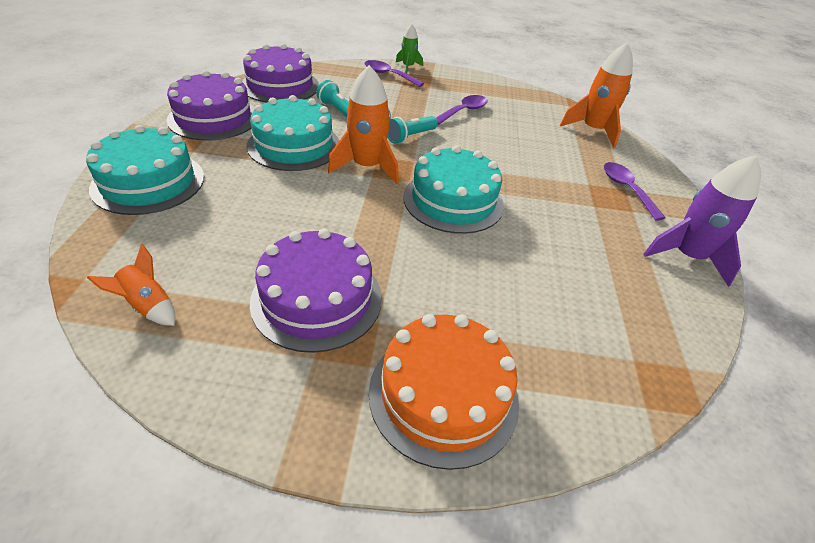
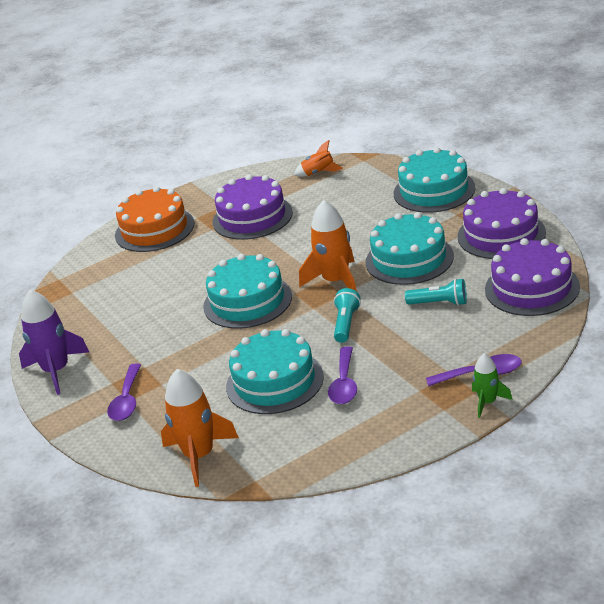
camera: 150 degrees right, 10 degrees down
(503, 136) = (274, 381): none -> turquoise cake
(626, 189) = (127, 401): purple spoon -> purple spoon turned 60 degrees clockwise

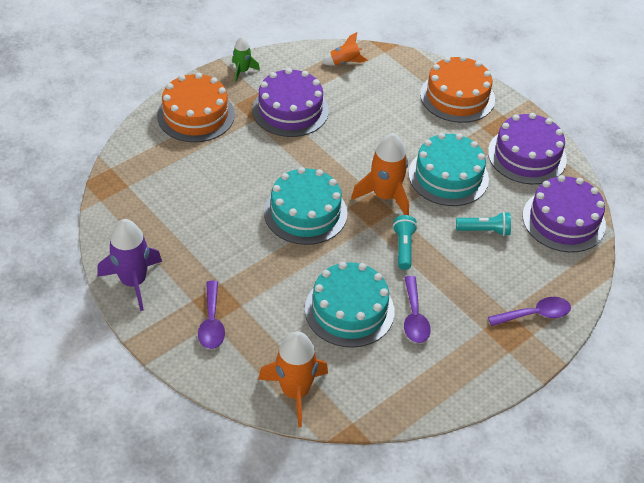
camera: 15 degrees left, 15 degrees up
(434, 191) = (457, 96): turquoise cake -> orange cake
(488, 402) = (546, 346): green rocket -> green rocket (242, 71)

